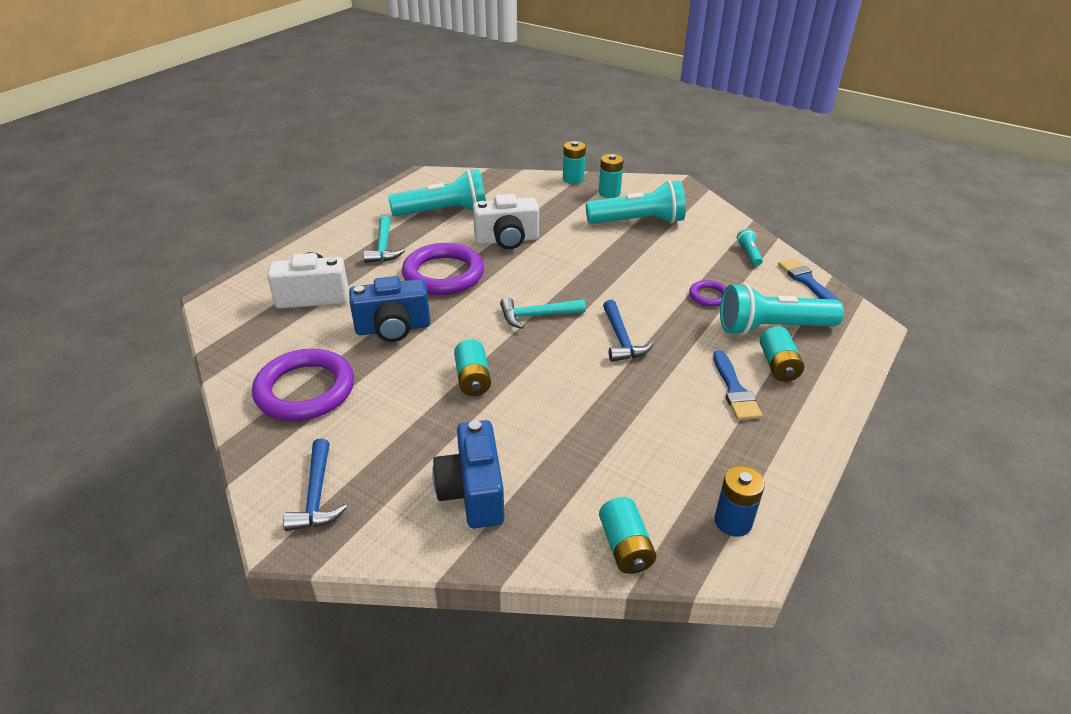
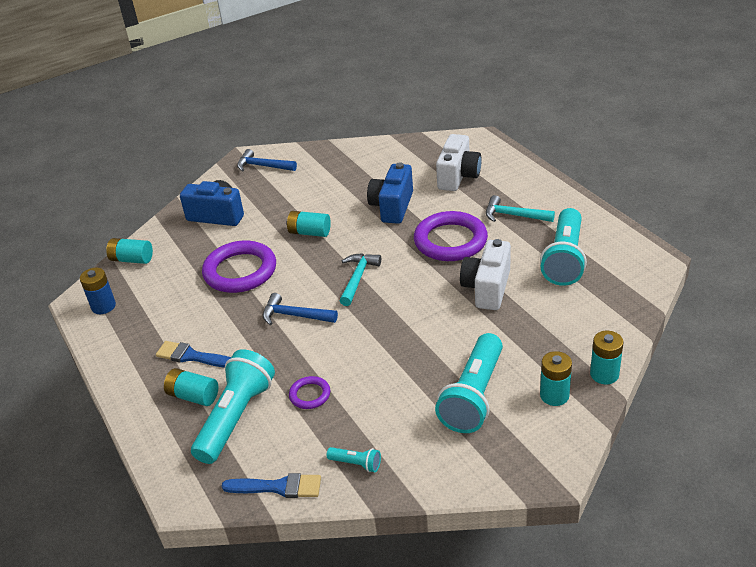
camera: 120 degrees right, 0 degrees up
(305, 390) = (352, 167): purple ring -> purple ring (240, 271)

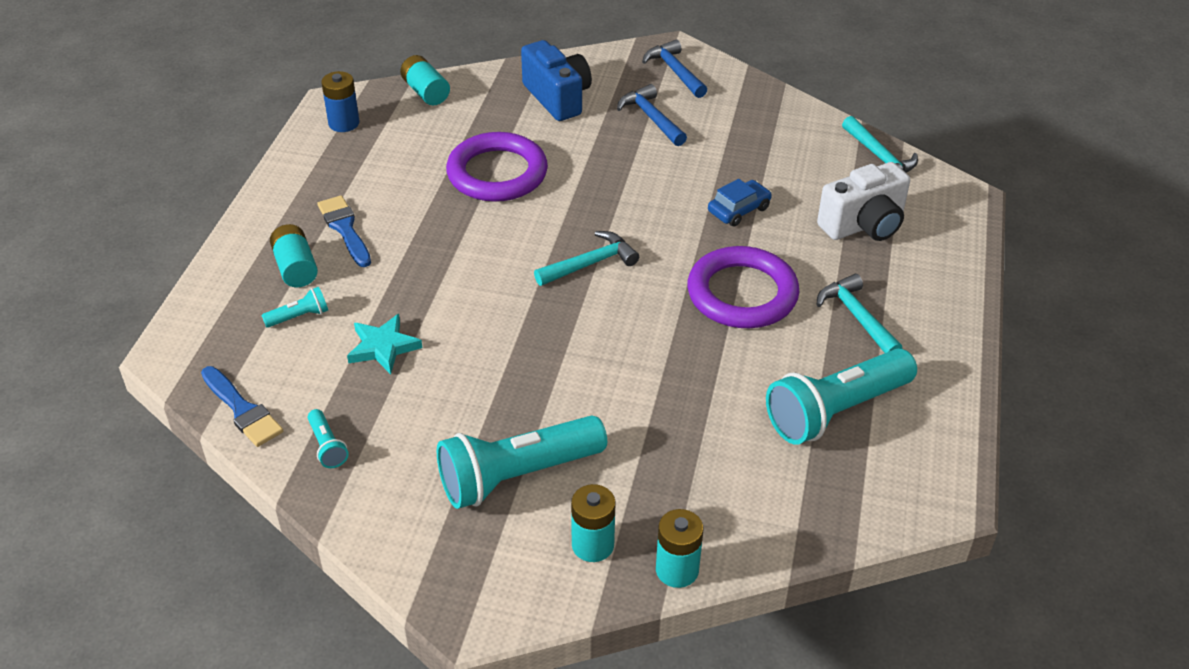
camera: 40 degrees right, 5 degrees up
(236, 417) = (299, 317): turquoise flashlight -> turquoise flashlight, size x0.43
(295, 315) = (480, 257): blue hammer -> blue hammer (651, 118)
(309, 232) = (616, 179): turquoise battery -> none
(310, 395) = (383, 347): purple ring -> turquoise star
(392, 207) = (739, 210): blue camera -> blue car
(421, 144) = (879, 157): none -> turquoise hammer
(487, 288) = (700, 376): white camera -> none

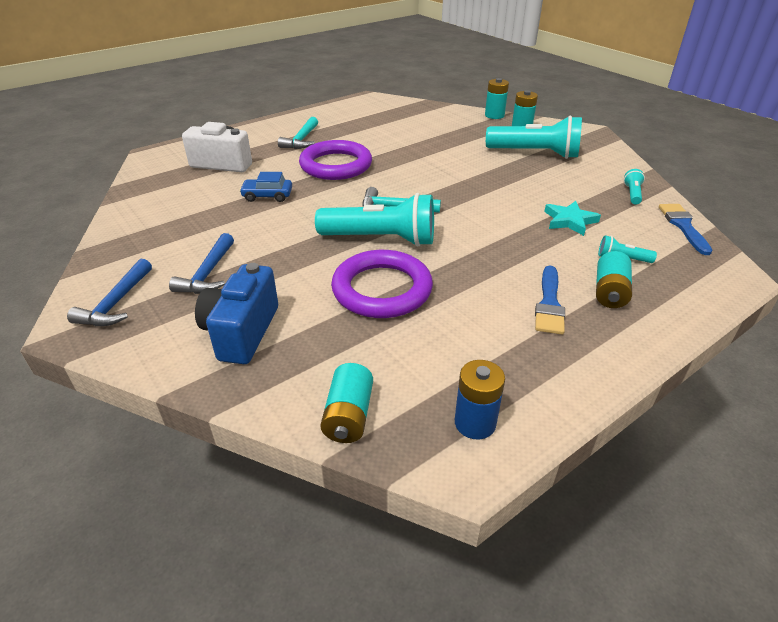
camera: 140 degrees left, 5 degrees down
(836, 411) = (367, 123): turquoise flashlight -> turquoise flashlight (381, 239)
(879, 157) = (142, 185): turquoise hammer -> none

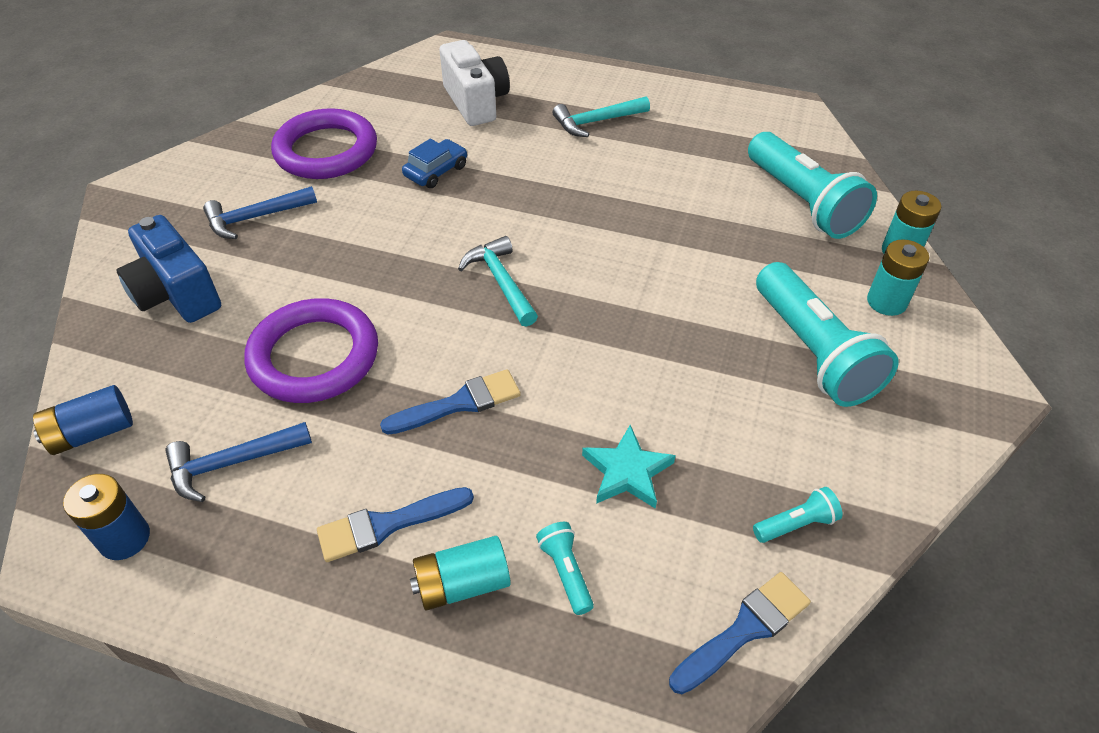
camera: 55 degrees right, 10 degrees up
(116, 303) = (173, 193): blue hammer -> blue hammer (232, 463)
(242, 332) = (177, 294): blue camera -> blue camera turned 105 degrees counterclockwise
(267, 196) = (436, 171): blue car -> blue car turned 75 degrees clockwise
(336, 165) = (560, 182): purple ring -> purple ring (326, 151)
(348, 416) = (92, 433): turquoise battery -> blue battery
(381, 239) = (418, 305): turquoise flashlight -> turquoise flashlight (802, 202)
(477, 251) = (459, 403): none -> blue brush

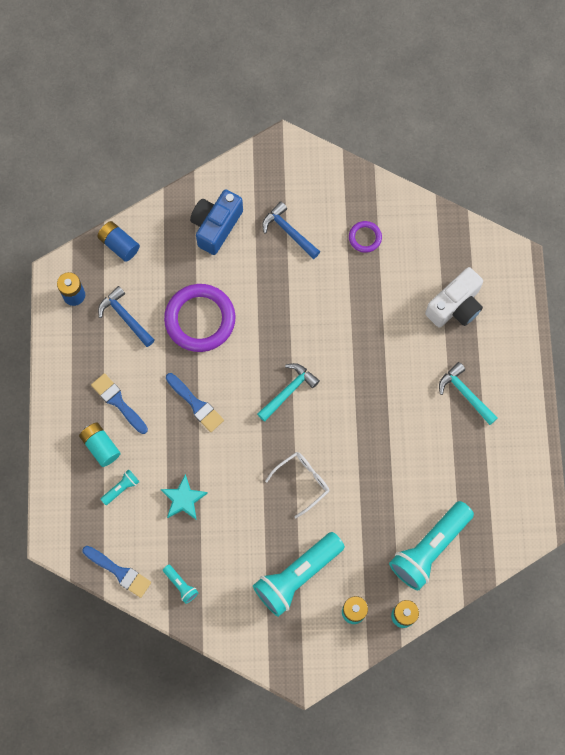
camera: 70 degrees right, 25 degrees up
(326, 151) = (365, 237): purple ring -> purple ring, size x0.48
(436, 171) = (371, 313): blue car -> none
(656, 305) = (302, 482): none -> white glasses

